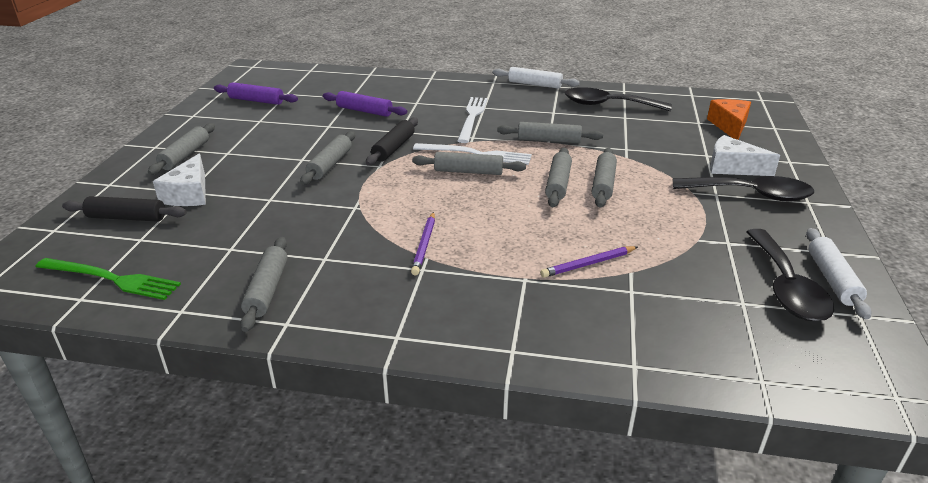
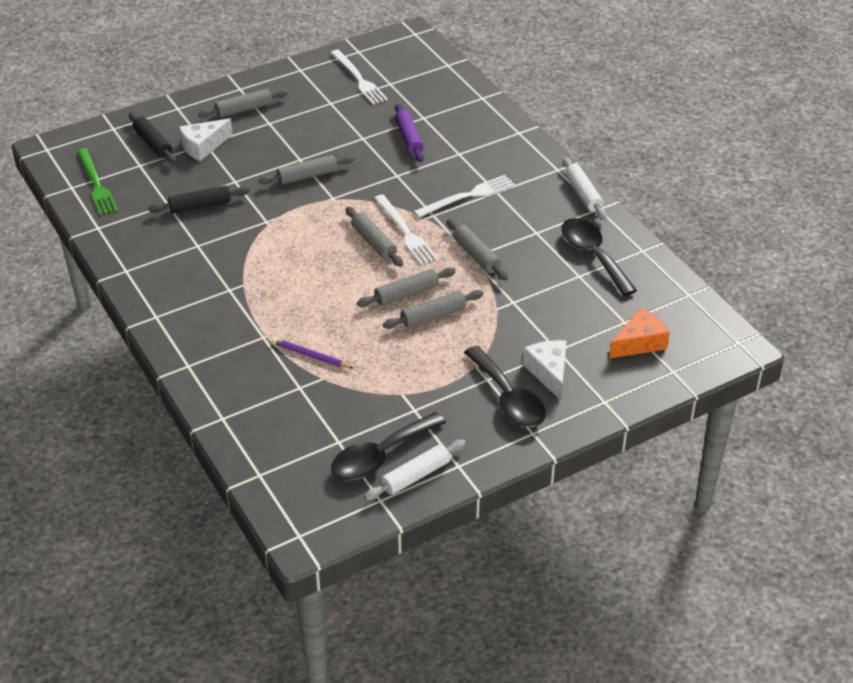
camera: 50 degrees right, 10 degrees up
(256, 100) = (359, 79): purple rolling pin -> white fork
(267, 290) = (145, 244): grey rolling pin -> none
(393, 148) = (366, 189): black rolling pin -> black rolling pin (200, 206)
(424, 245) = (255, 276): purple pencil -> none

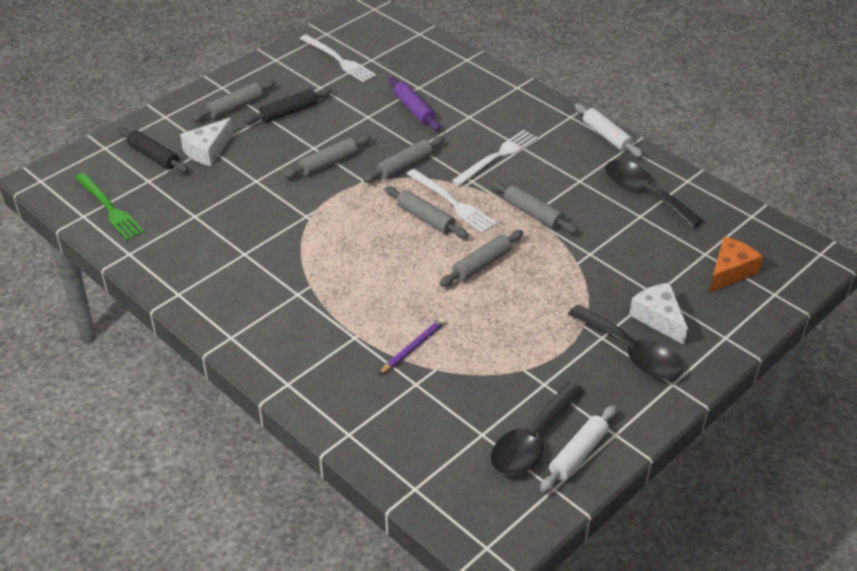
camera: 15 degrees left, 0 degrees up
(200, 206) = (230, 212): black rolling pin -> black rolling pin (289, 112)
(310, 356) = (413, 347): purple pencil -> purple pencil turned 120 degrees clockwise
(433, 315) = (518, 282): grey rolling pin -> grey rolling pin (404, 166)

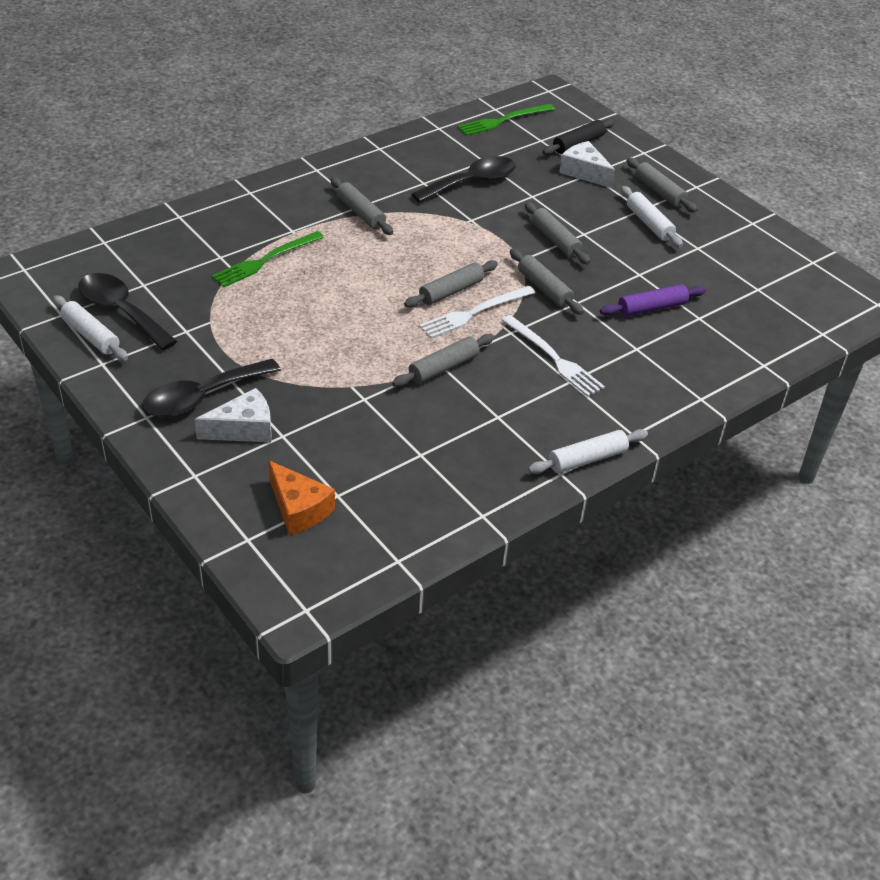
camera: 95 degrees right, 0 degrees up
(289, 112) = (649, 223): black rolling pin -> white rolling pin
(338, 60) = (755, 265): white fork -> none
(413, 347) = (266, 260): purple pencil -> green fork
(482, 264) = (368, 318): grey rolling pin -> grey rolling pin (360, 213)
(644, 193) = (463, 468): black spoon -> black spoon (472, 182)

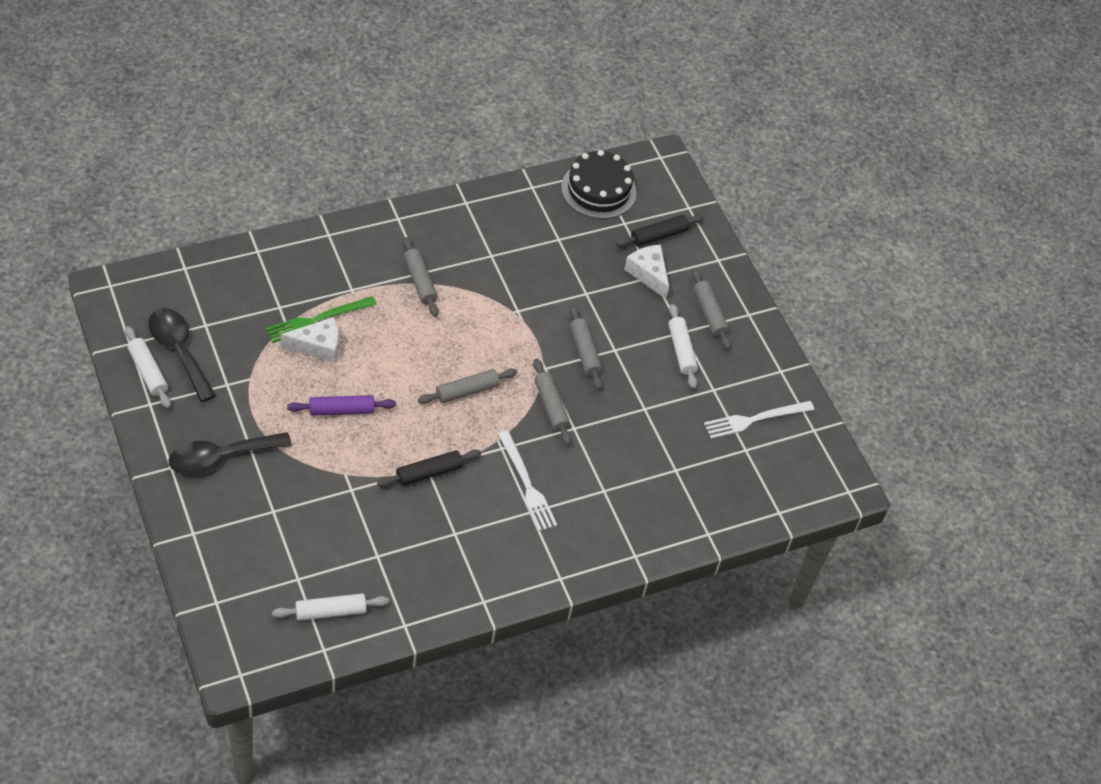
camera: 10 degrees right, 10 degrees up
(243, 429) = (244, 497): white cheese -> white cheese (318, 346)
(299, 509) = (264, 584): orange cheese -> none
(443, 367) = (429, 473): grey rolling pin -> black rolling pin
(472, 182) = (536, 265): black spoon -> none
(474, 313) = (478, 420): white fork -> white fork (755, 419)
(503, 120) = (598, 190): green fork -> black cake
(587, 459) = (511, 593): white rolling pin -> white rolling pin (330, 611)
(651, 308) = (637, 450): purple rolling pin -> purple rolling pin (341, 410)

